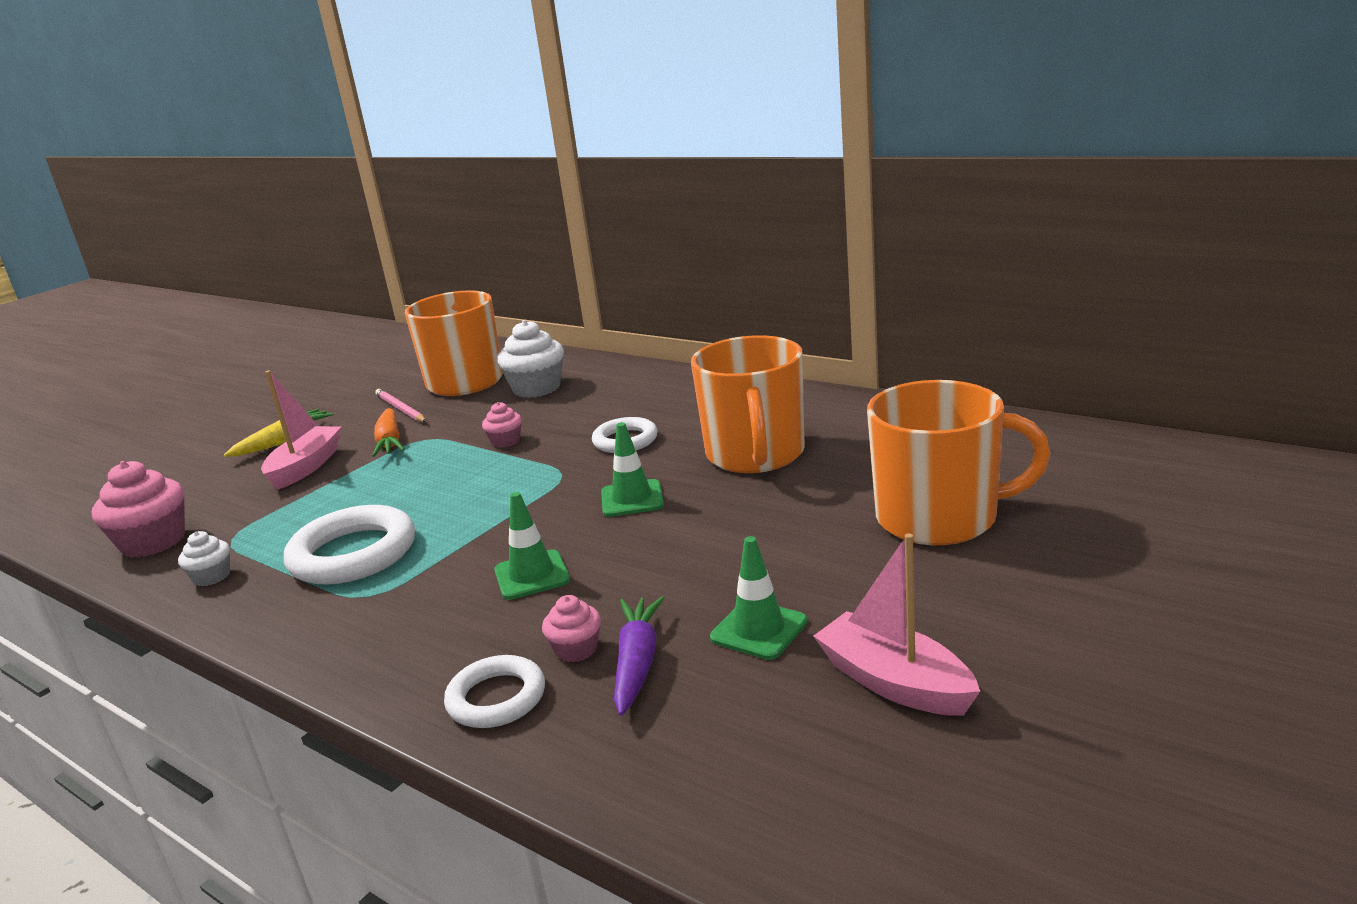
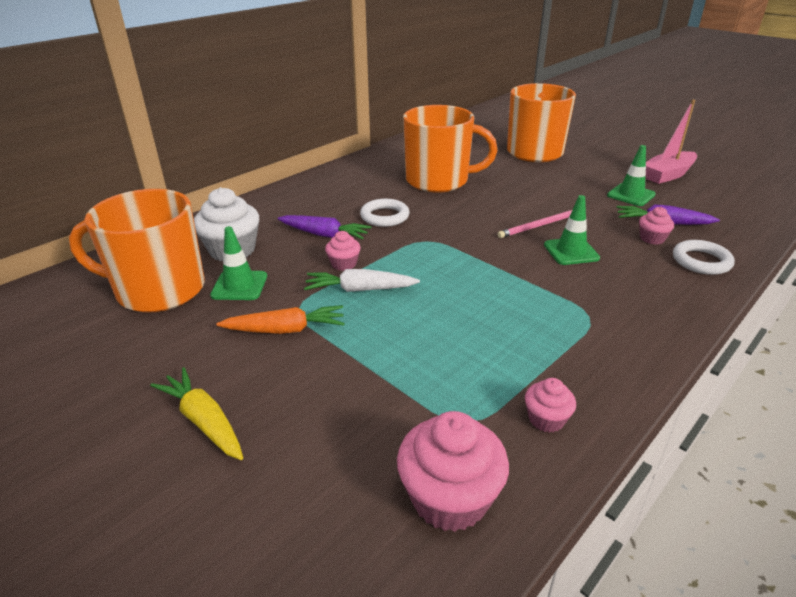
camera: 85 degrees left, 10 degrees up
(212, 577) = (546, 419): white cupcake -> pink cupcake
(306, 467) = (307, 387): pink boat -> none
(353, 554) = (522, 330): white ring -> none
(400, 409) = (192, 330): pink pencil -> pink pencil (539, 226)
(452, 459) = (360, 289): none -> white carrot
(573, 419) = (324, 234): none -> purple carrot
(632, 499) = (479, 218): green traffic cone -> green traffic cone (239, 286)

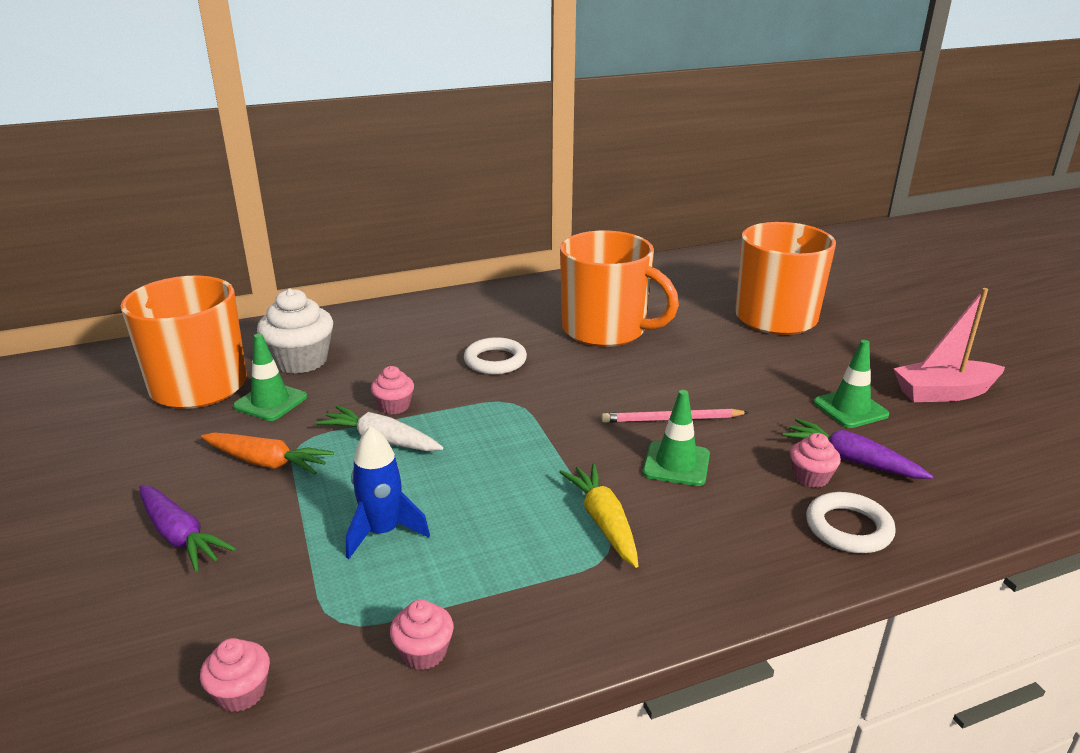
camera: 25 degrees right, 5 degrees down
(204, 421) = (111, 531): yellow carrot -> yellow carrot (604, 522)
(324, 234) = (408, 366): purple carrot -> purple carrot (180, 535)
(430, 351) = (383, 532): none -> blue rocket
(449, 498) = (241, 692): pink cupcake -> pink cupcake, size x0.53

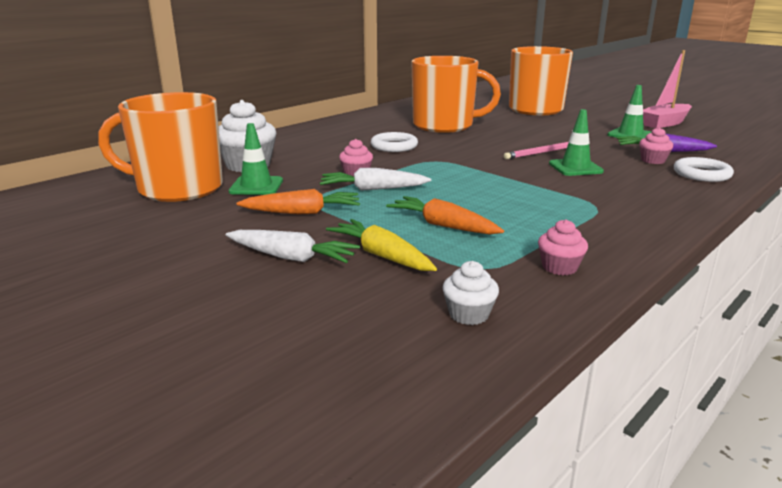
camera: 25 degrees left, 5 degrees down
(180, 535) = (291, 257): purple carrot -> white carrot
(241, 692) = (469, 314): pink cupcake -> white cupcake
(383, 532) = (443, 226): blue rocket -> orange carrot
(604, 522) = (574, 196): yellow carrot -> yellow carrot (382, 256)

